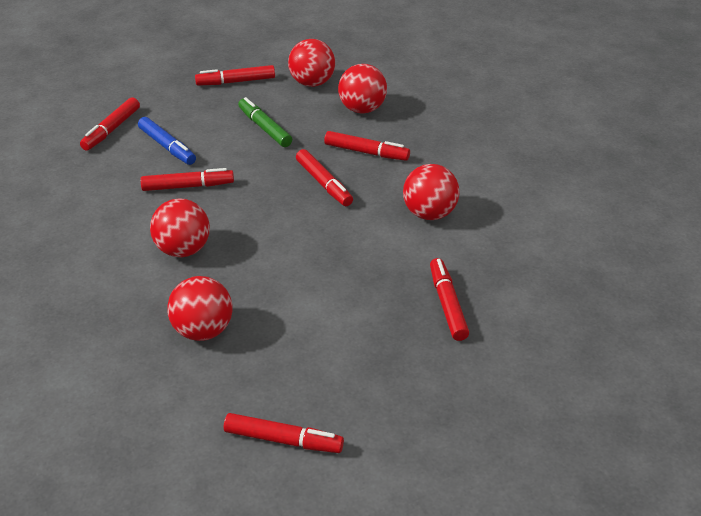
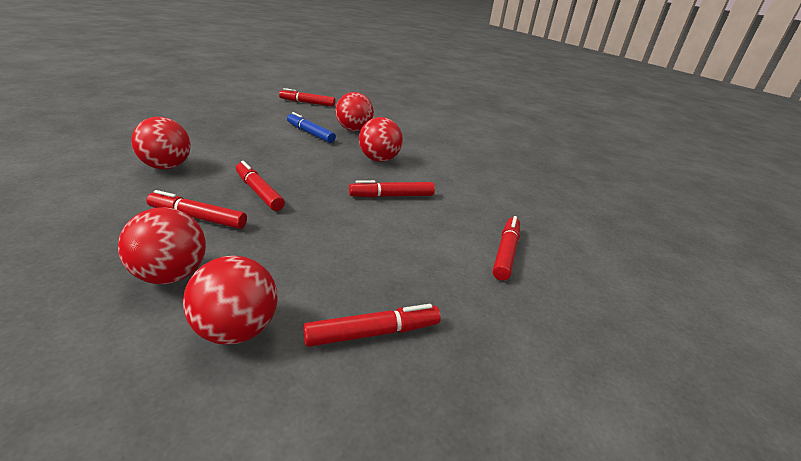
camera: 170 degrees right, 10 degrees down
(167, 146) = (430, 232): blue marker -> blue marker (310, 133)
(265, 128) = (320, 250): green marker -> none
(447, 305) = (193, 127): red marker -> none

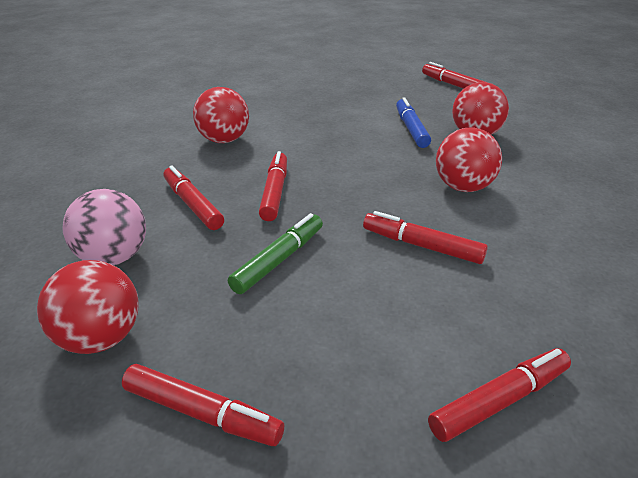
camera: 45 degrees right, 5 degrees up
(170, 275) = (114, 257): red ball -> pink ball
(314, 231) = (278, 260): none -> green marker

